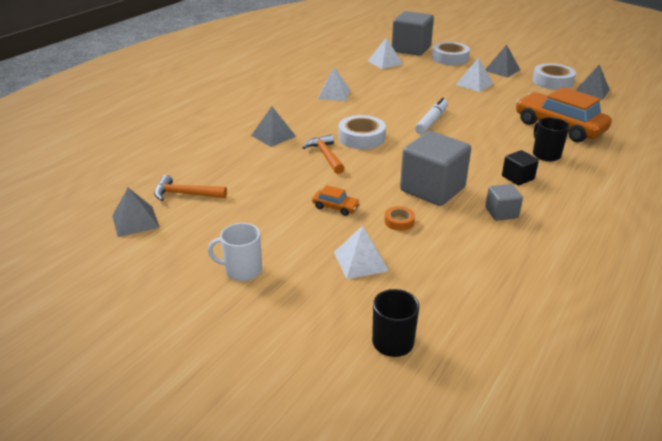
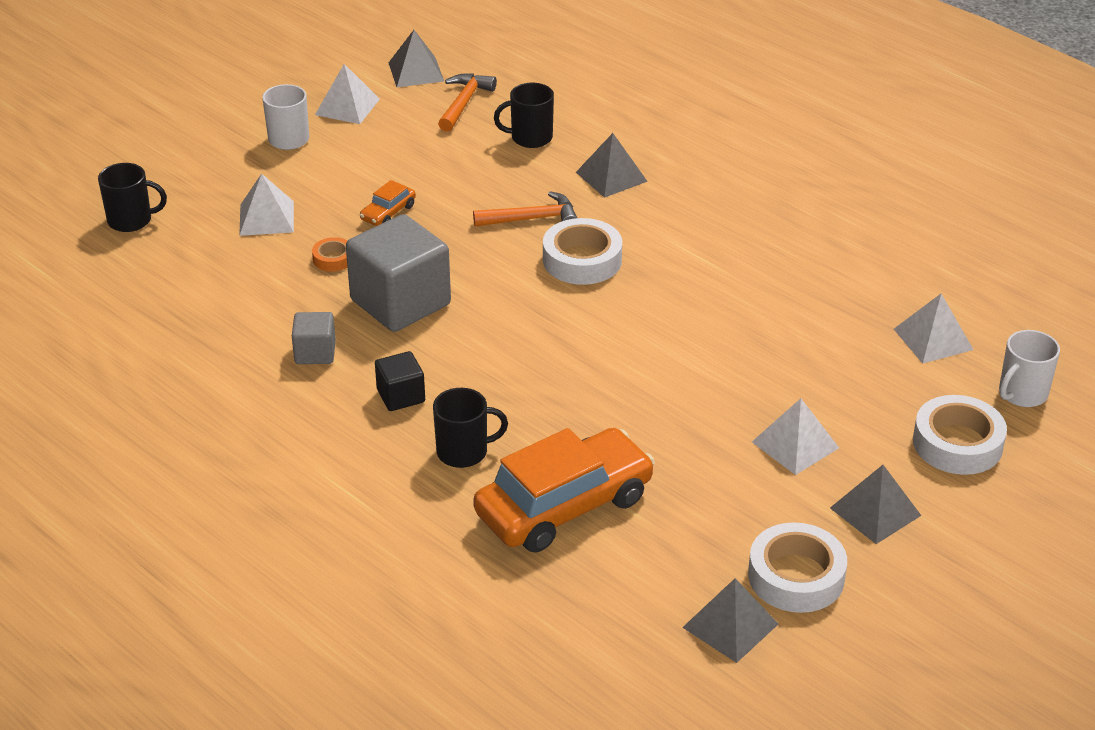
camera: 100 degrees right, 5 degrees up
(231, 164) = (530, 138): none -> black mug
(334, 94) = (767, 252): white pyramid -> white pyramid (347, 107)
(411, 49) = (1022, 393): grey cube -> white mug
(431, 121) = (625, 347): white marker -> none

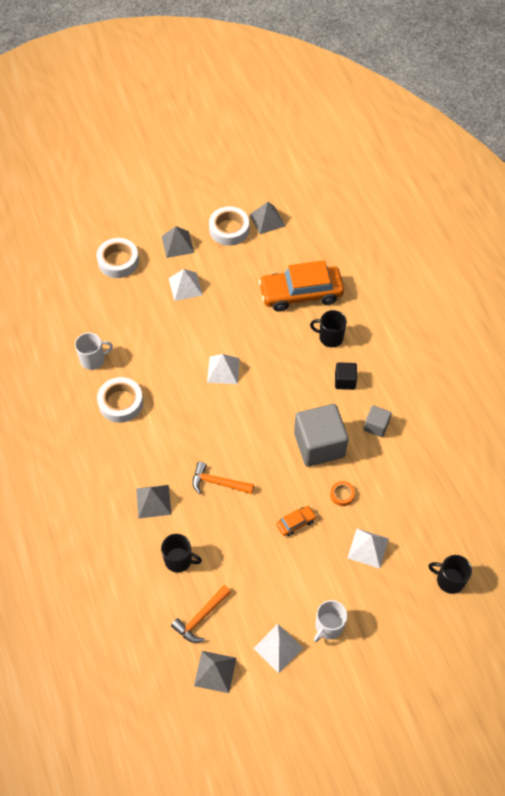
camera: 155 degrees left, 20 degrees up
(582, 260) = (209, 438): white tape -> white tape (121, 403)
(933, 339) = (80, 318): white pyramid -> white pyramid (223, 370)
(1022, 393) = (69, 274): white mug -> white mug (93, 360)

